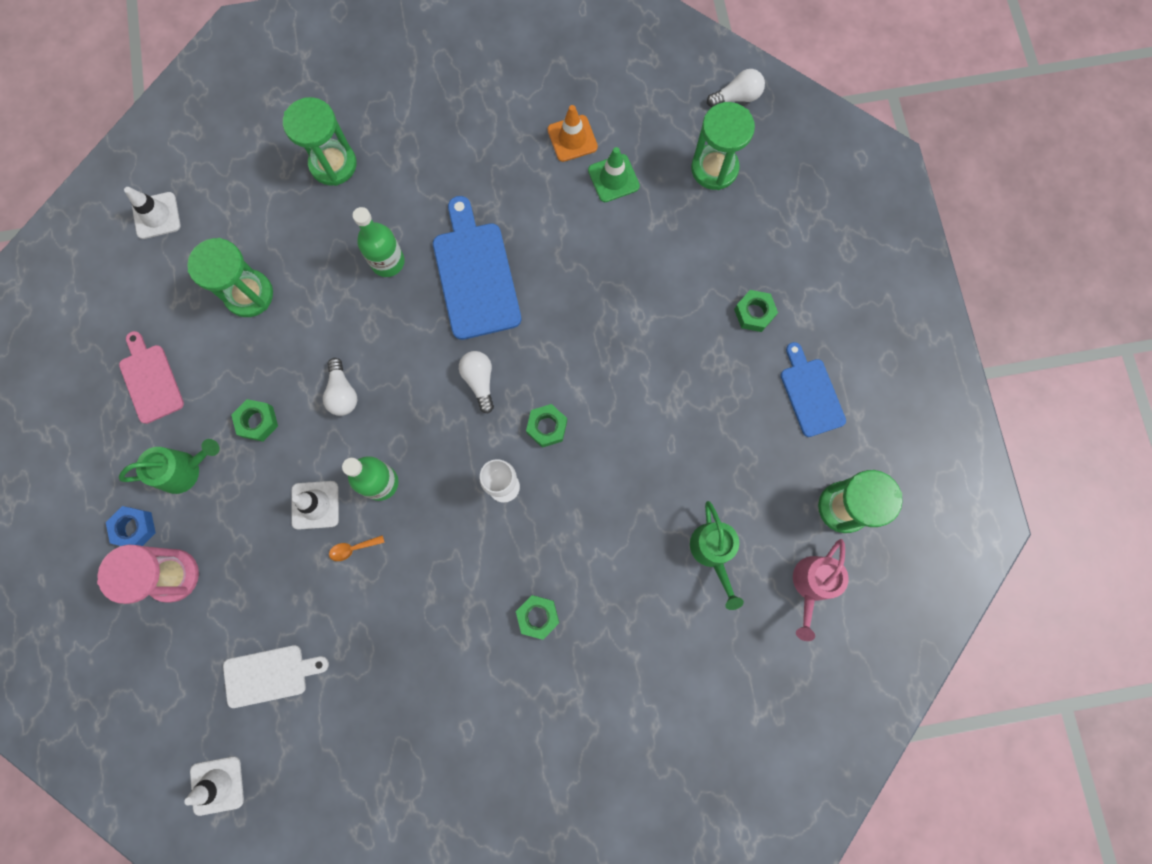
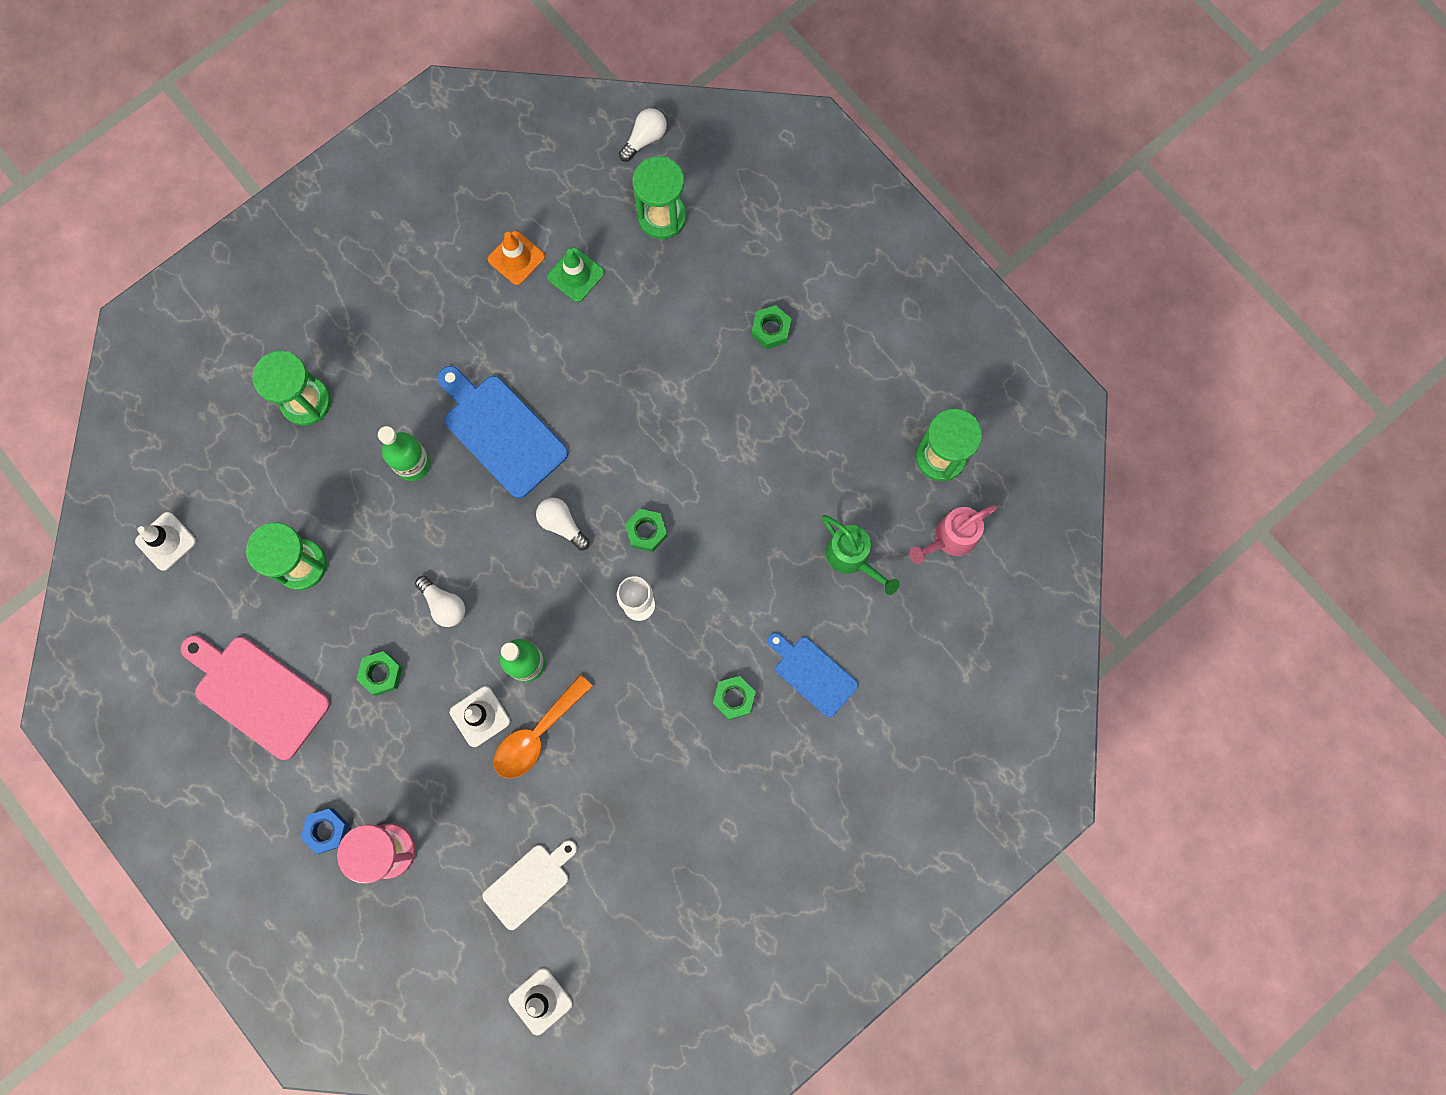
camera: 30 degrees left, 0 degrees up
(150, 380) = (257, 693): pink cutting board -> pink cutting board, size x1.59
(185, 470) = (341, 754): green watering can -> none
(353, 548) = (537, 734): orange spoon -> orange spoon, size x2.24
(811, 393) = (859, 374): blue cutting board -> blue cutting board (813, 673)
(811, 585) = (950, 538): pink watering can -> pink watering can turned 60 degrees clockwise

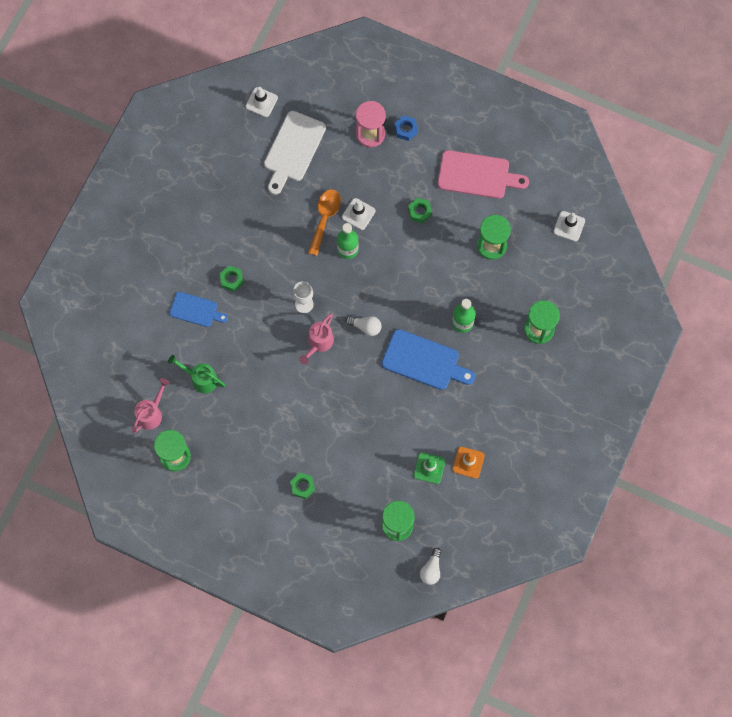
camera: 155 degrees right, 5 degrees down
(444, 605) = (406, 259): white light bulb -> none
(529, 883) = (293, 149): white cutting board -> white cutting board, size x1.59
(646, 532) = (318, 343): green nut -> pink watering can

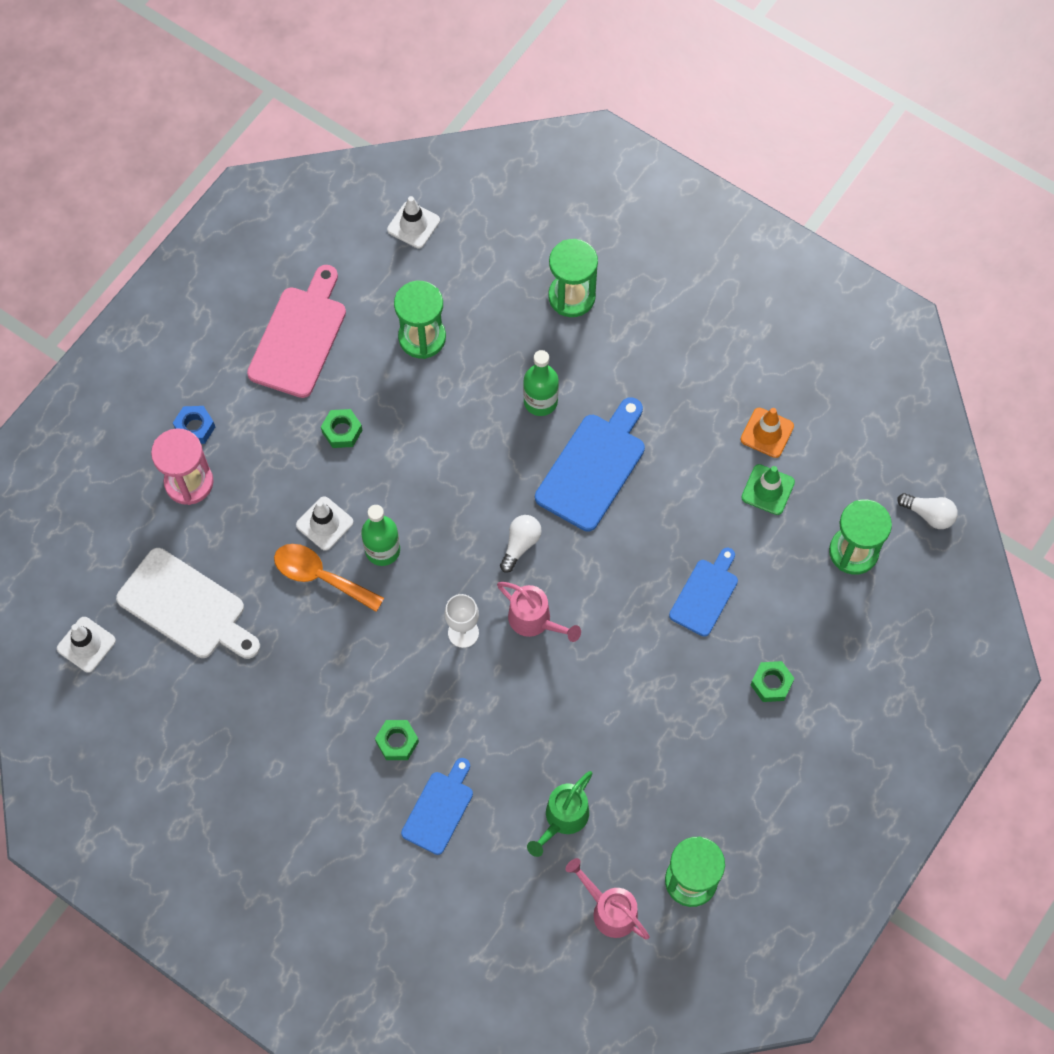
camera: 80 degrees left, 5 degrees down
(353, 440) = (705, 594): none -> blue cutting board

